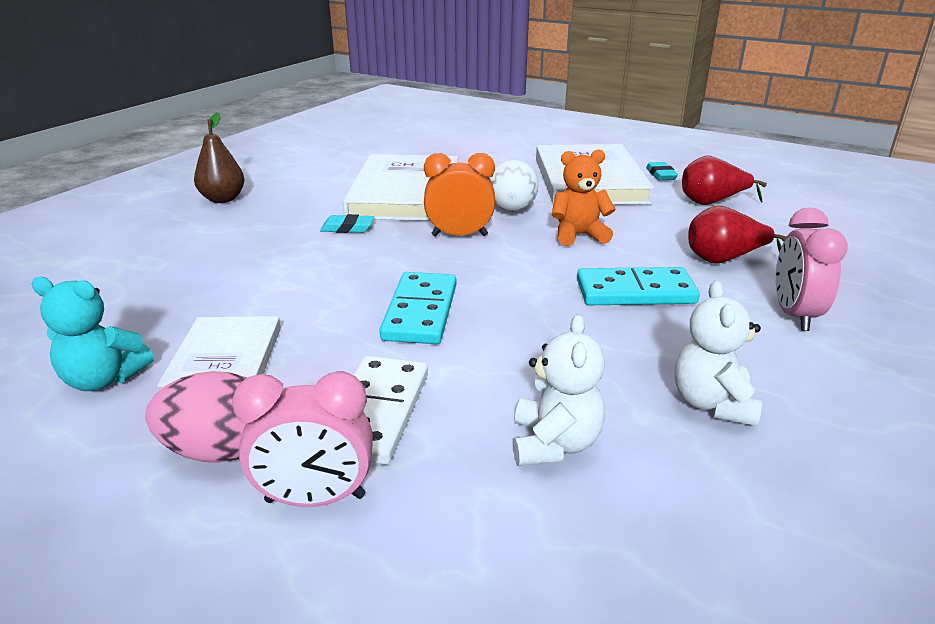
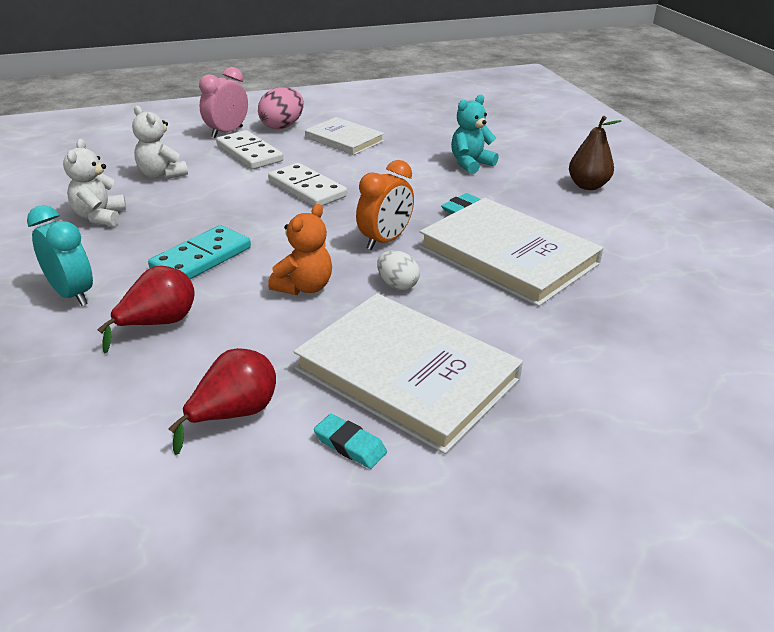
camera: 130 degrees right, 5 degrees up
(104, 379) = (370, 119): turquoise teddy bear -> turquoise teddy bear (470, 164)
(420, 312) = (307, 189): turquoise domino -> white domino
(512, 210) = (397, 285): white egg -> white egg, size x0.65
(712, 403) = (100, 217): white teddy bear -> white teddy bear turned 135 degrees counterclockwise
(794, 315) = (72, 294): pink clock -> turquoise clock

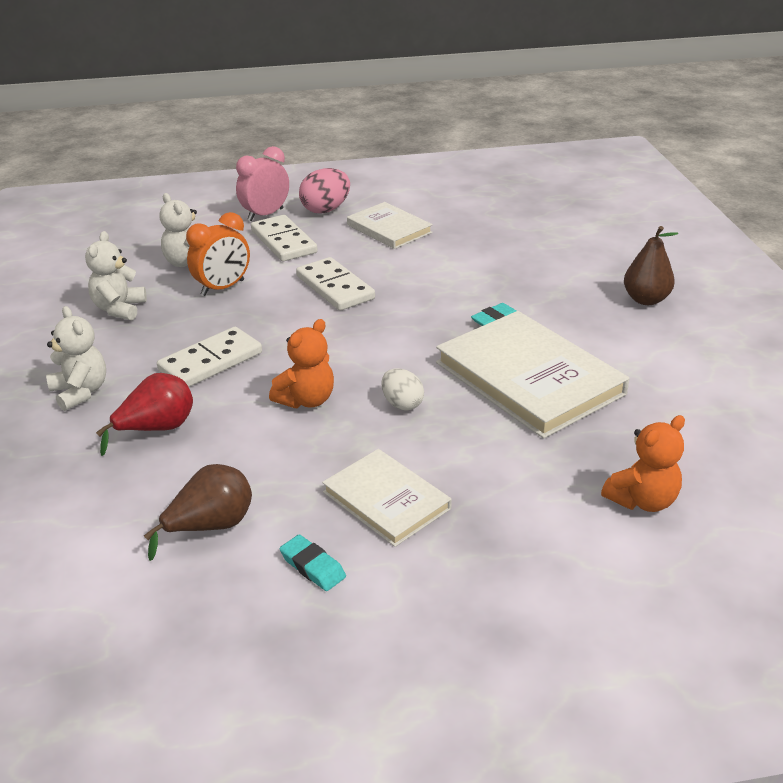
camera: 10 degrees right, 0 degrees up
(72, 294) = (80, 392): turquoise clock -> white teddy bear
(201, 258) = (210, 361): turquoise domino -> white domino
(234, 414) = (210, 527): red pear -> brown pear
(385, 241) = (402, 353): orange clock -> orange clock (222, 288)
(407, 374) = (386, 500): white book -> white book, size x0.58
(470, 164) = (521, 266): turquoise teddy bear -> none
(647, 354) = (642, 500): none -> orange teddy bear

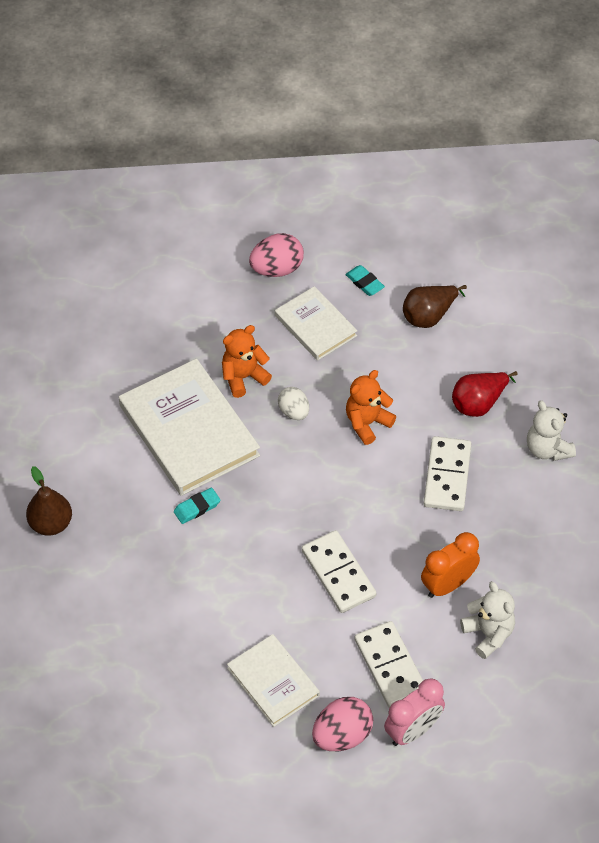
camera: 175 degrees left, 20 degrees up
(119, 309) = (542, 560): white teddy bear -> none
(210, 361) = (447, 476): white domino -> white domino turned 45 degrees counterclockwise
(462, 576) = (277, 269): none -> pink egg
(642, 500) = (149, 311): orange teddy bear -> orange teddy bear (243, 377)

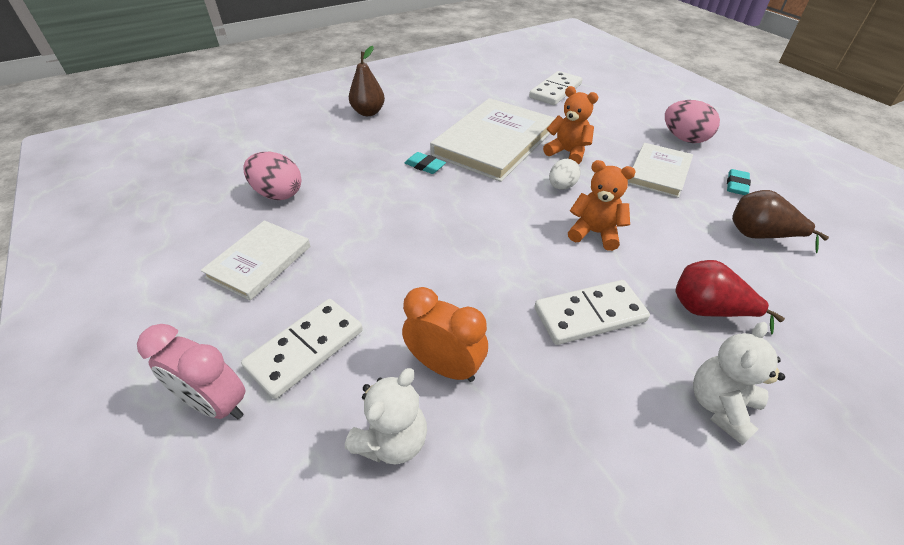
camera: 65 degrees right, 10 degrees down
(338, 574) = (407, 267): white domino -> white domino (555, 91)
(342, 735) = (200, 336): pink egg -> pink egg (278, 194)

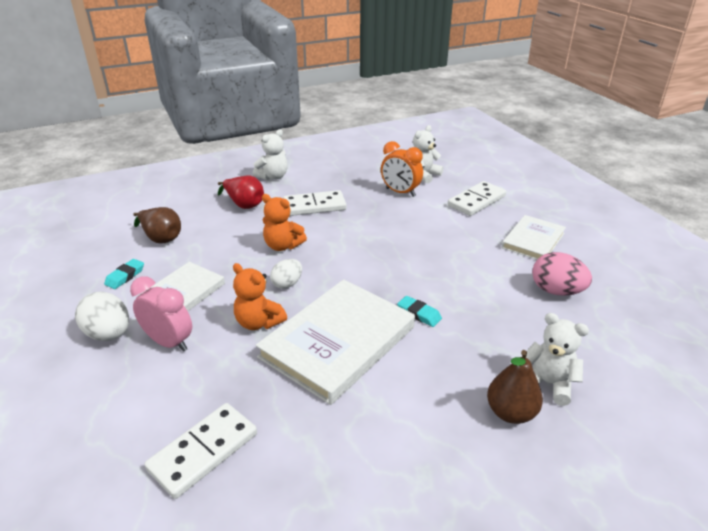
camera: 175 degrees left, 10 degrees down
(216, 404) = (510, 187): pink clock -> pink clock (169, 342)
(334, 127) = (548, 383): none -> white teddy bear
(684, 139) = (109, 334): pink egg -> white egg

